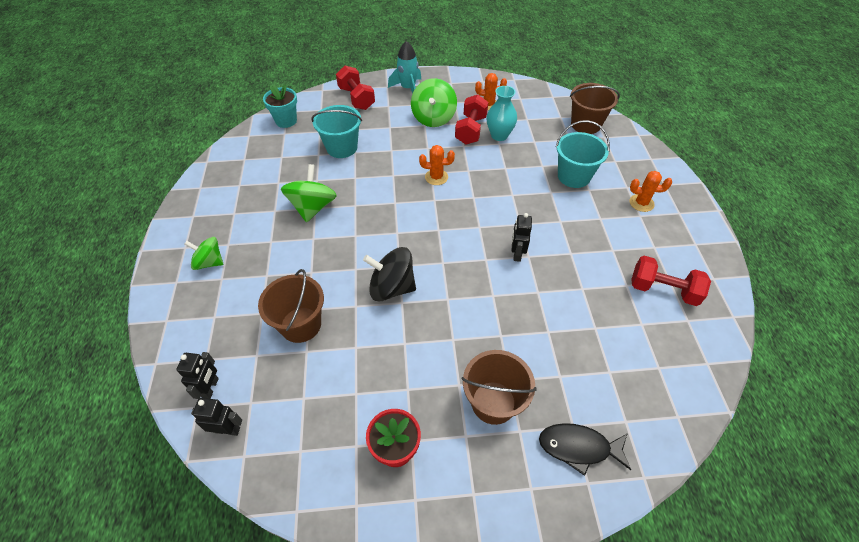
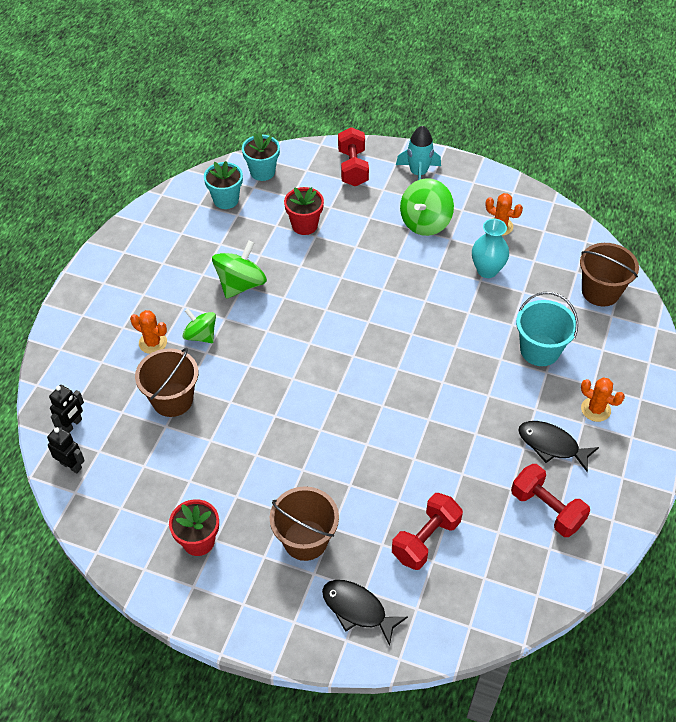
camera: 25 degrees right, 0 degrees up
(209, 262) = (119, 307): green spinning top -> green spinning top (201, 335)
(266, 149) = (226, 200): none -> turquoise flower pot
(342, 147) = (304, 225): turquoise bucket -> red flower pot
(392, 287) = (273, 397): black spinning top -> none
(436, 177) = (385, 296): orange cactus -> orange cactus (153, 343)
(470, 130) = (458, 252): red dumbbell -> red dumbbell (425, 539)
(517, 254) = (418, 412): black robot -> none
(631, 240) = (551, 445): none -> black fish

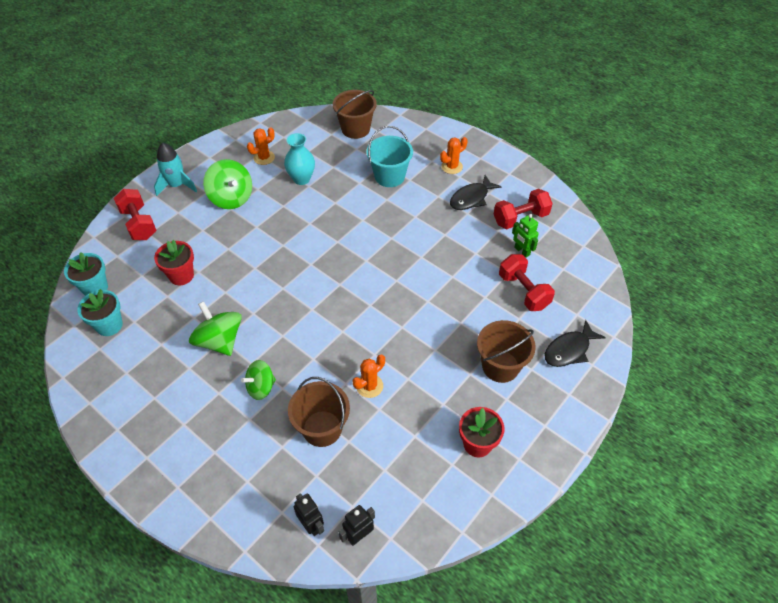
camera: 70 degrees left, 0 degrees up
(153, 343) = (248, 429): orange cactus -> orange cactus (369, 386)
(353, 168) = (139, 224): red dumbbell -> red dumbbell turned 45 degrees clockwise
(490, 523) = (521, 251): none -> green robot

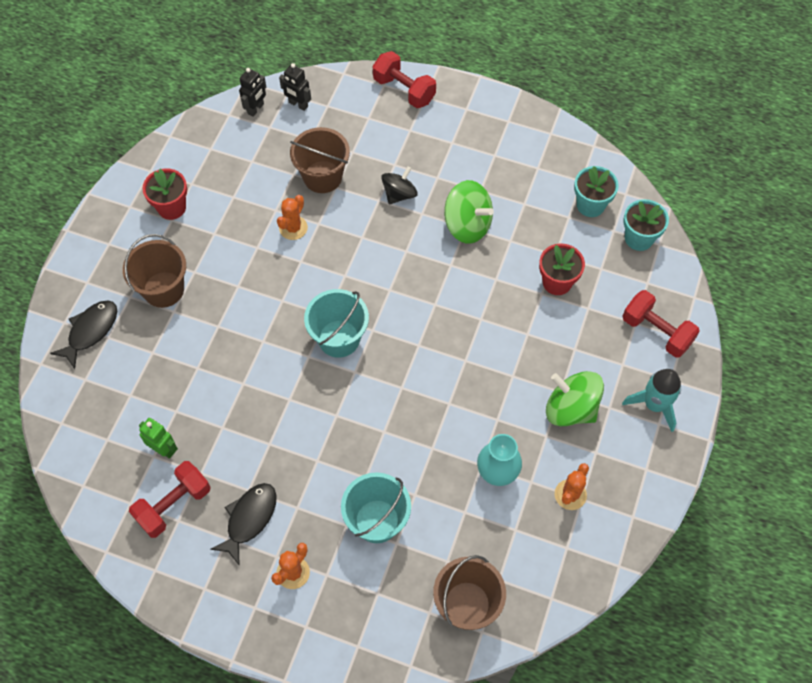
camera: 160 degrees right, 10 degrees up
(261, 387) = (399, 194): green spinning top -> black spinning top
(368, 285) = (339, 338): none -> turquoise bucket
(523, 291) = (152, 390): red dumbbell -> red dumbbell (404, 90)

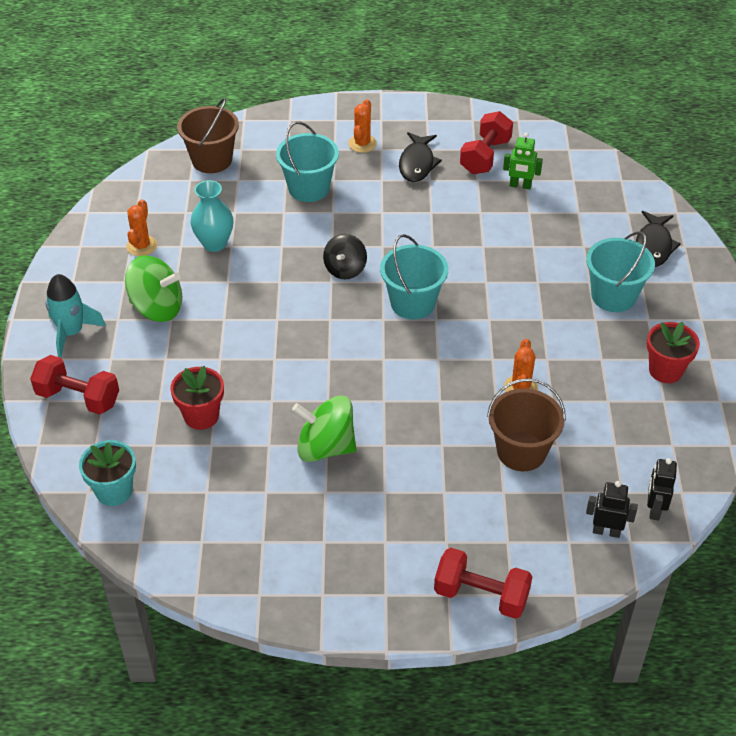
camera: 160 degrees right, 15 degrees down
(163, 289) = (613, 296): brown bucket -> turquoise bucket
(399, 194) = (421, 458): black spinning top -> black spinning top (345, 269)
(590, 205) = (182, 513): turquoise flower pot -> none

